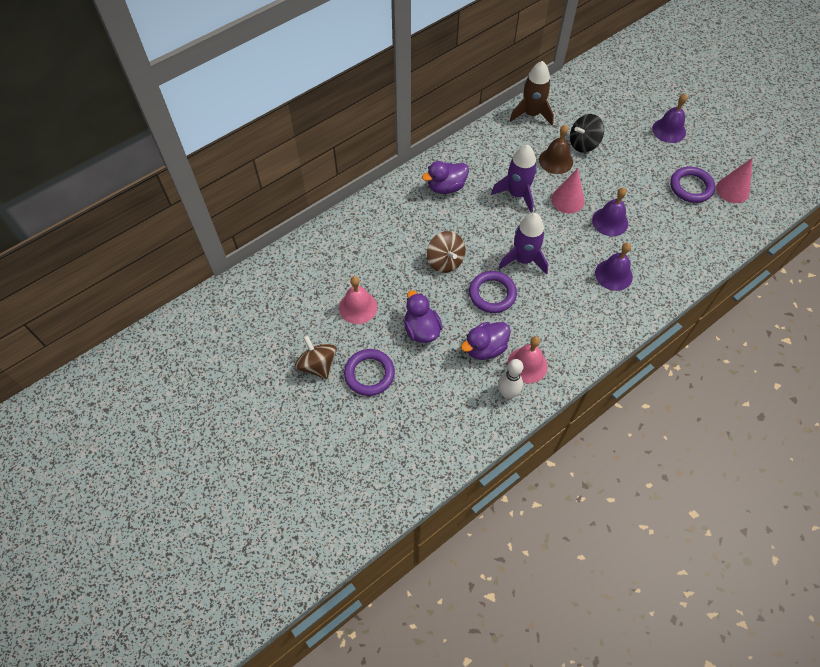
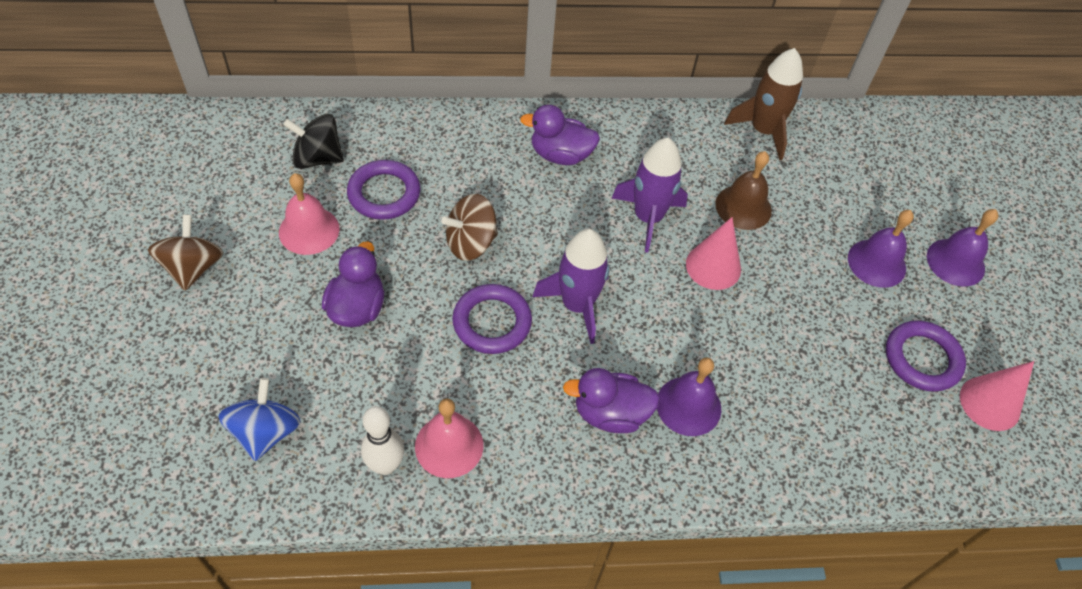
camera: 30 degrees right, 5 degrees down
(369, 374) = (240, 319): purple ring -> purple ring (384, 193)
(437, 417) = (265, 432): none -> blue spinning top
(445, 261) = (471, 243): brown spinning top -> brown spinning top turned 60 degrees clockwise
(485, 348) = (414, 385): purple duck -> purple duck (610, 413)
(583, 144) = (804, 208): black spinning top -> black spinning top (318, 158)
(610, 221) = (750, 331): purple bell -> purple bell (876, 263)

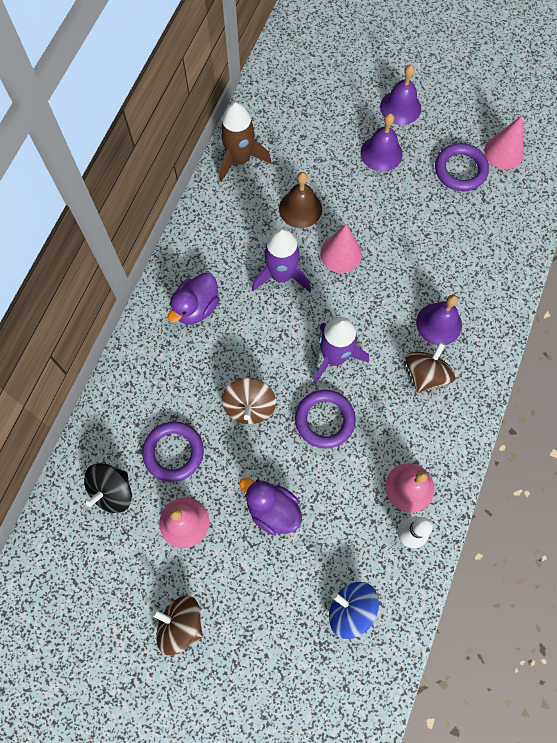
camera: 60 degrees left, 15 degrees up
(610, 413) = (426, 374): purple duck -> brown spinning top

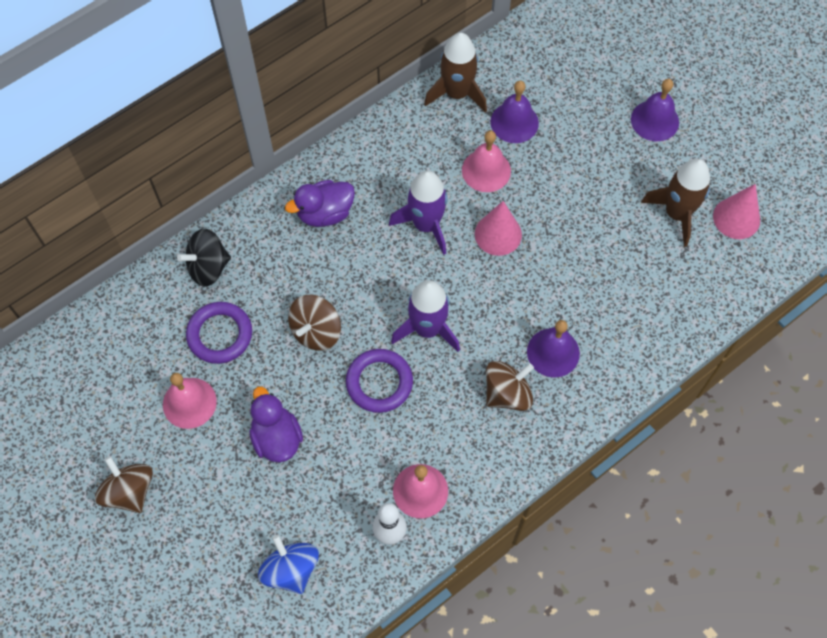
camera: 30 degrees right, 5 degrees down
(112, 491) = (144, 339): black spinning top -> black spinning top (208, 267)
(300, 208) = (486, 170): brown bell -> pink bell
(381, 153) = (604, 156): purple bell -> purple bell (514, 122)
(460, 170) = (677, 213): purple ring -> brown rocket

